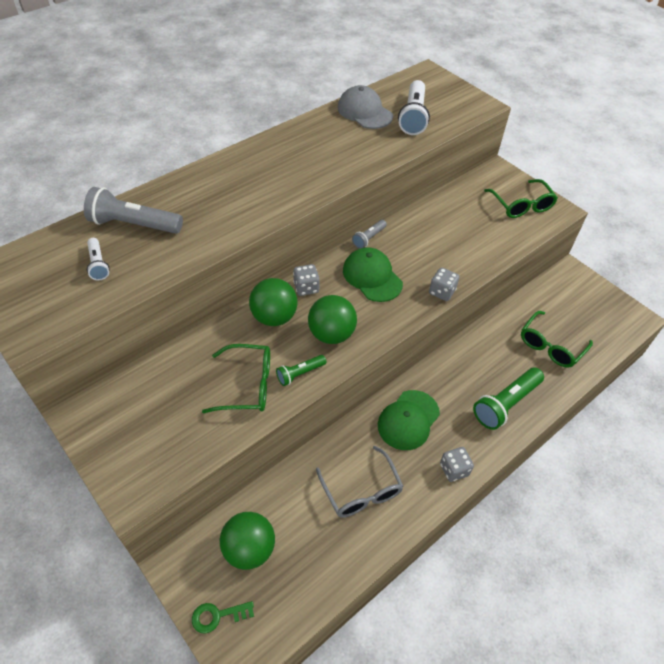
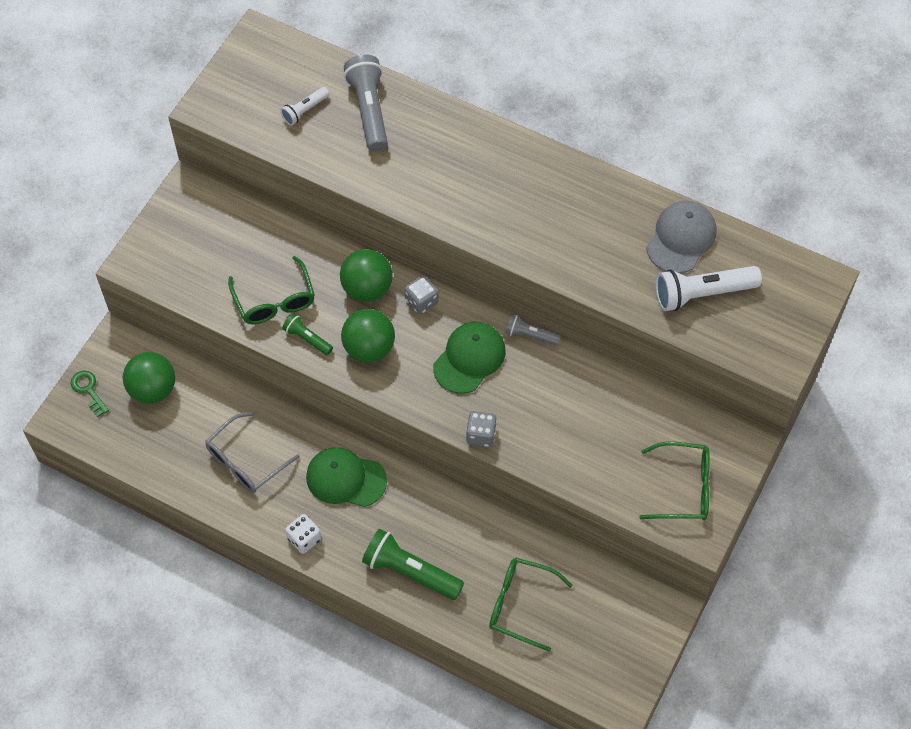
camera: 70 degrees right, 10 degrees up
(454, 469) = (304, 539): grey dice -> white dice
(521, 205) = (684, 488): green glasses -> green glasses turned 135 degrees counterclockwise

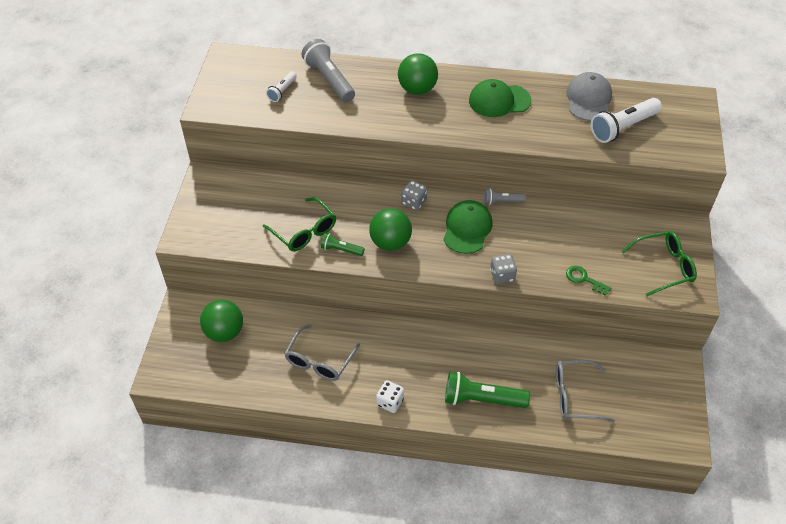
camera: 20 degrees left, 10 degrees down
(88, 390) = (173, 348): green key -> green key (584, 279)
(345, 478) = (401, 349): green cap -> green cap (499, 100)
(367, 288) = (370, 205): green ball -> green ball (417, 89)
(520, 604) = (574, 396): green glasses -> grey glasses

